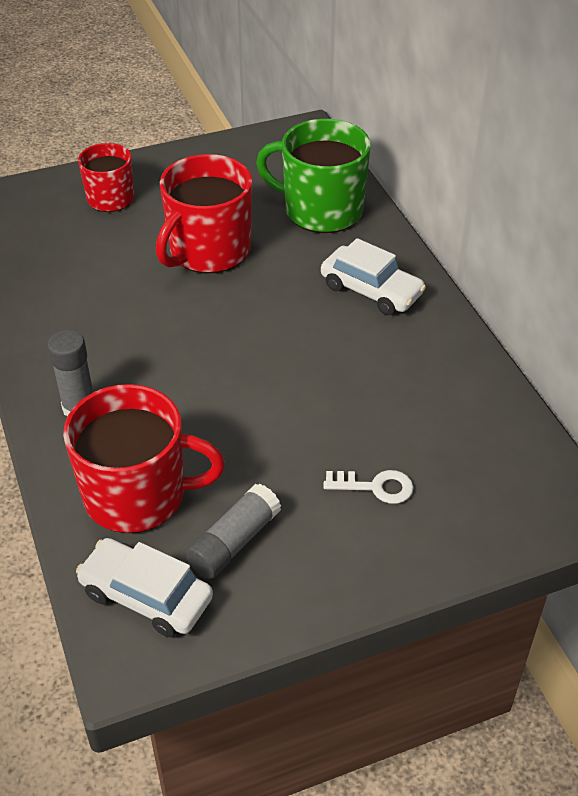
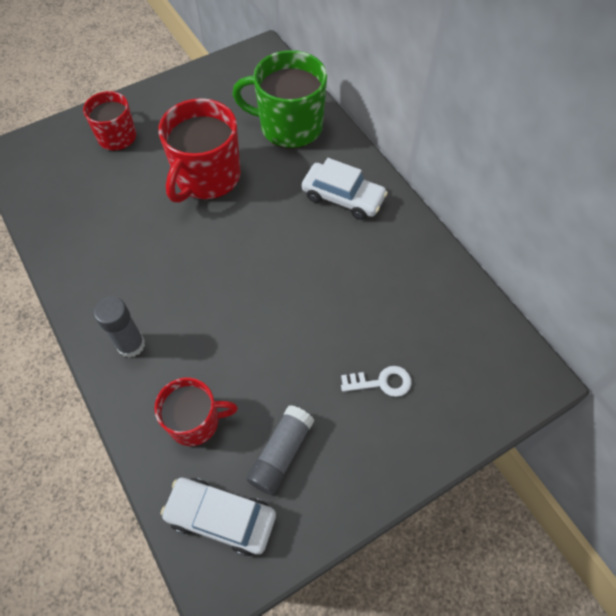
camera: 10 degrees left, 15 degrees up
(138, 495) = (195, 421): red mug -> red mug, size x0.62

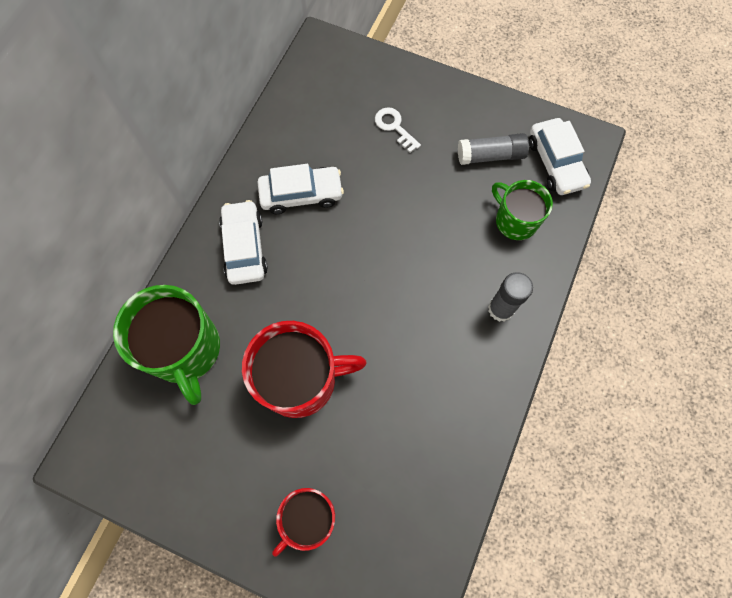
camera: 125 degrees left, 10 degrees up
(195, 421) = (515, 220): red mug -> green mug
(363, 261) = (301, 194): none -> white car

